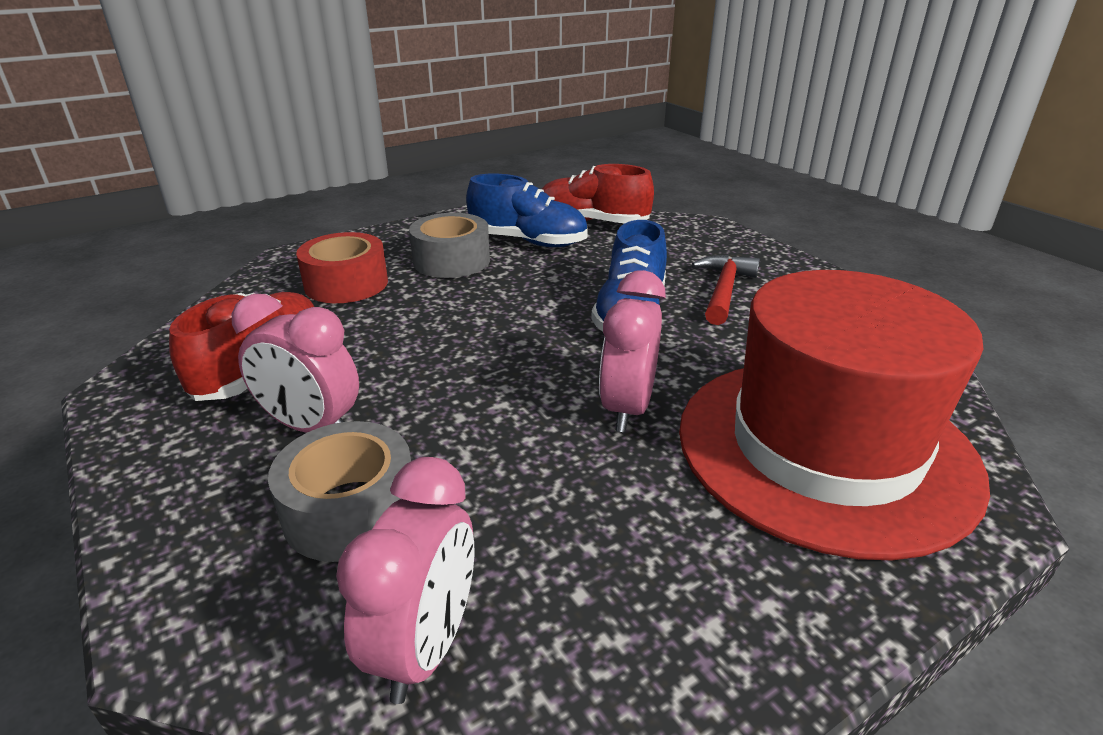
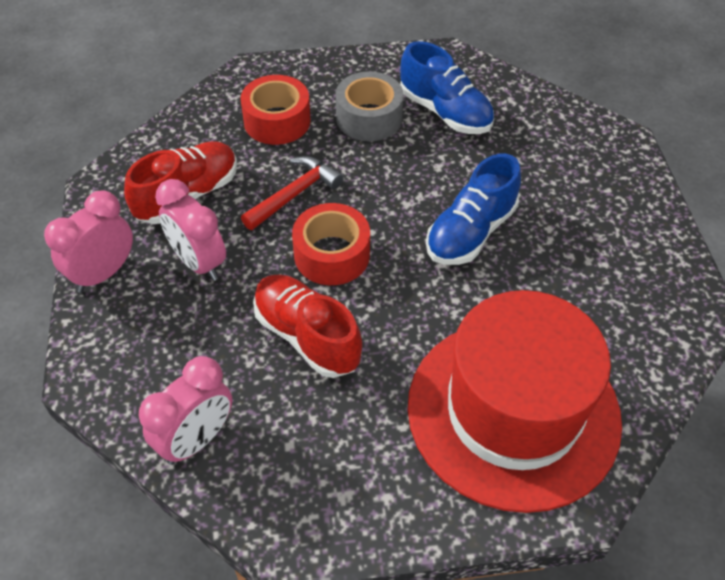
camera: 25 degrees right, 20 degrees up
(351, 510) = (195, 337): grey tape -> none
(489, 372) = (332, 255): none -> red tape
(592, 222) = (518, 101): red shoe -> red shoe (307, 336)
(627, 408) = (404, 324): pink clock -> pink clock (103, 273)
(724, 290) = (568, 231): red hammer -> red hammer (294, 194)

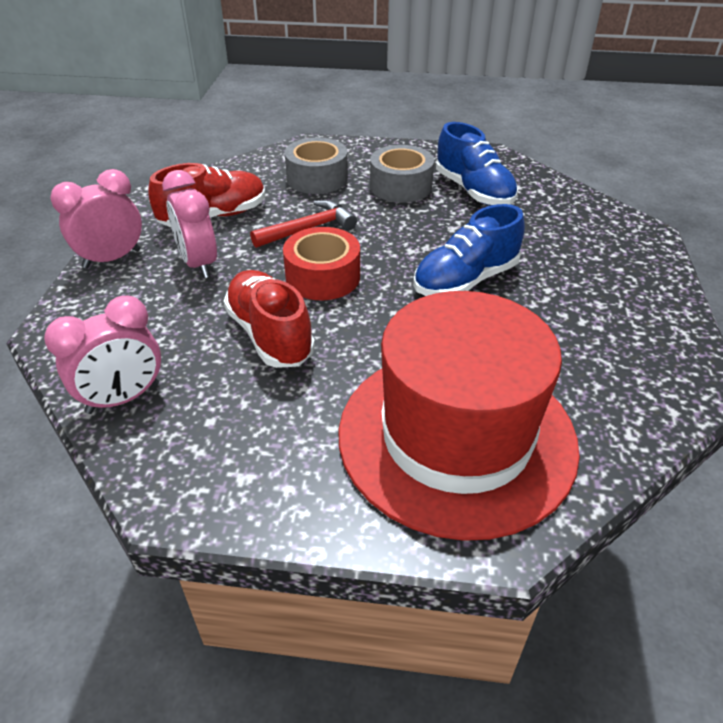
camera: 15 degrees right, 10 degrees down
(277, 121) = (317, 178): red tape -> grey tape

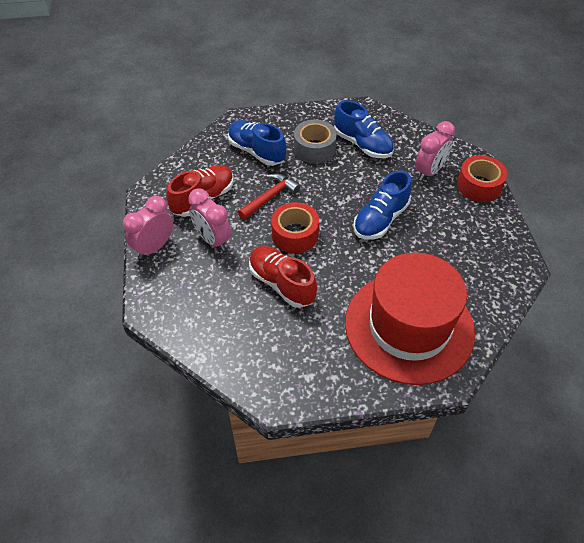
camera: 15 degrees left, 10 degrees up
(123, 398) = (218, 345): pink clock -> pink clock (429, 172)
(317, 178) = (256, 151): grey tape -> blue shoe
(644, 264) = (479, 186): none -> red tape

